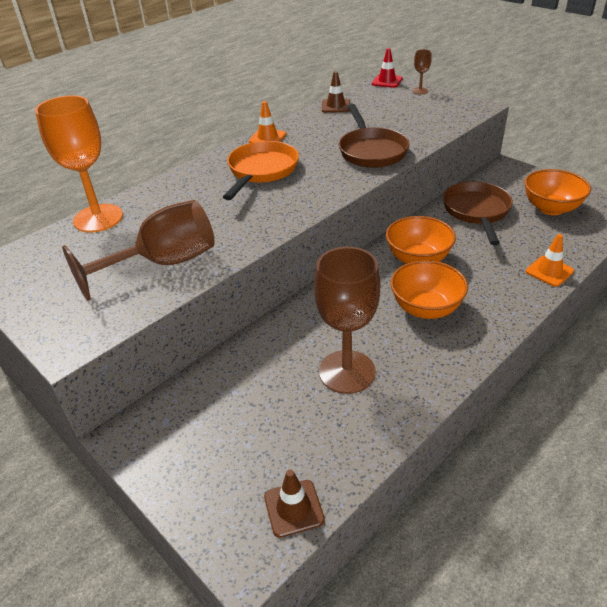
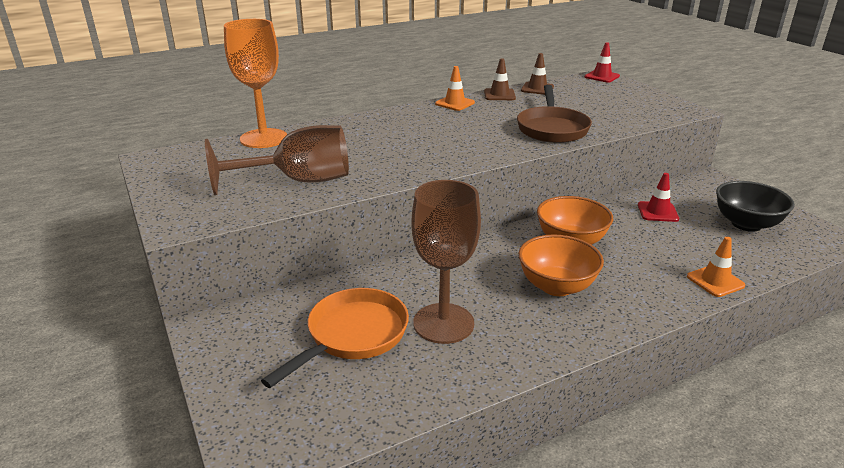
camera: 15 degrees right, 10 degrees down
(261, 171) = (433, 127): orange pan -> orange pan (353, 335)
(293, 508) = (325, 428): brown traffic cone -> brown traffic cone (499, 95)
(420, 91) = (632, 88): brown goblet -> none
(476, 211) = (657, 212): brown pan -> red traffic cone
(551, 208) = (746, 224): orange bowl -> black bowl

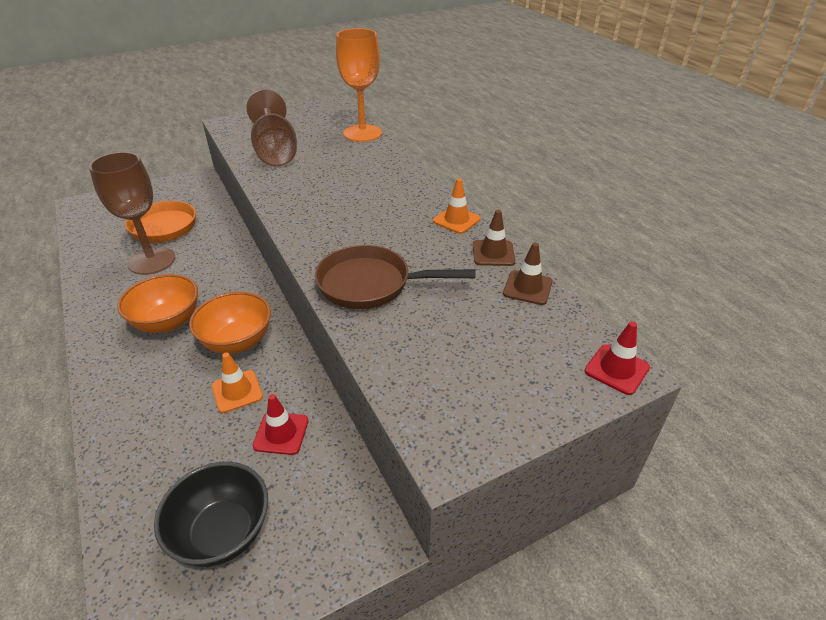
camera: 90 degrees right, 10 degrees up
(715, 281) = (117, 445): orange traffic cone -> orange traffic cone (237, 391)

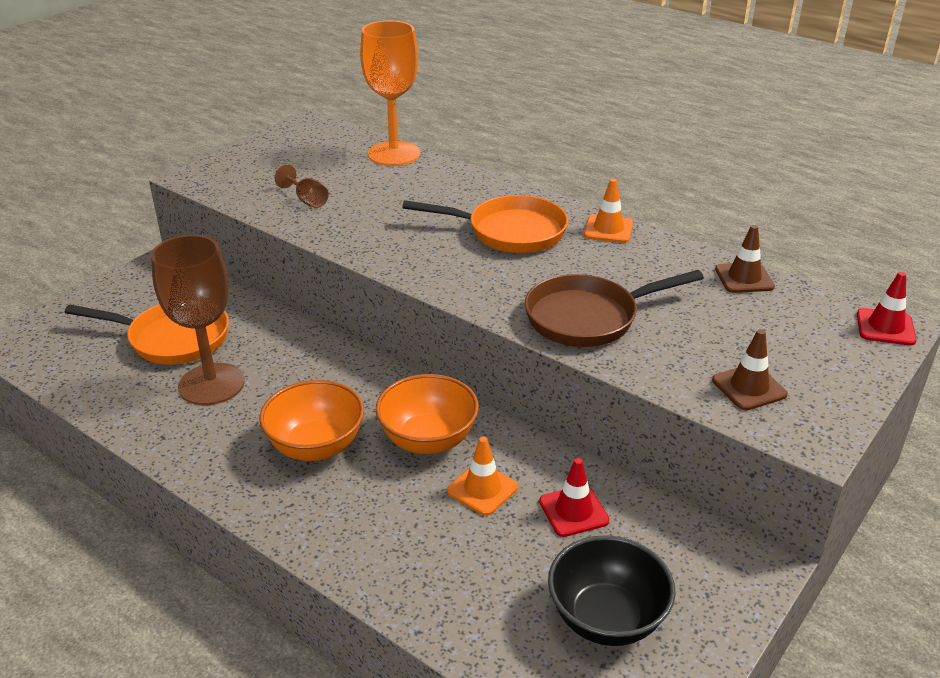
camera: 25 degrees left, 5 degrees down
(275, 152) = (307, 200): brown goblet -> brown goblet, size x0.44
(382, 204) = (510, 232): none -> orange pan
(493, 253) = (679, 254): brown traffic cone -> brown traffic cone (749, 387)

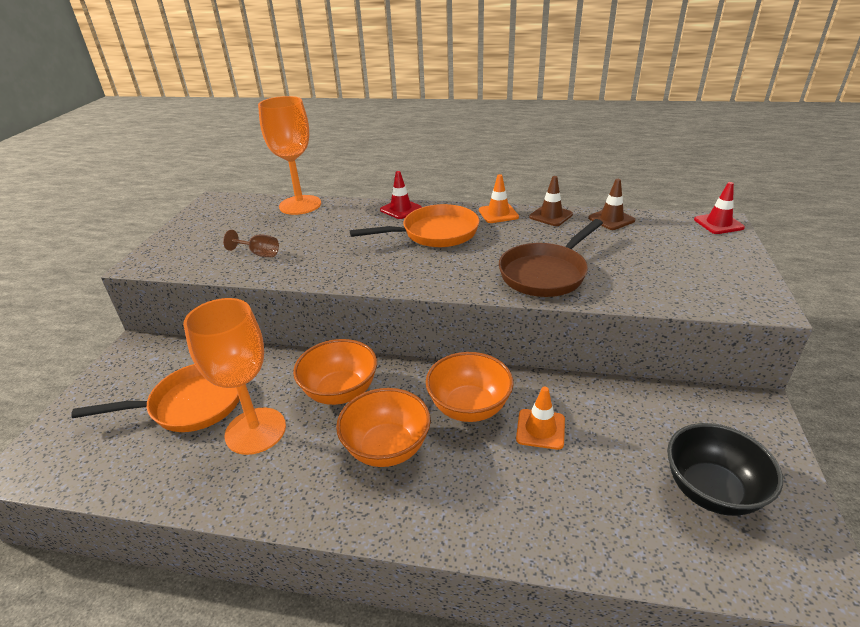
camera: 25 degrees left, 0 degrees up
(211, 384) = (255, 431): brown goblet -> orange goblet
(314, 377) = (340, 392): none -> orange bowl
(573, 511) = (615, 419): red traffic cone -> red traffic cone (401, 209)
(749, 387) = (691, 285): brown traffic cone -> brown traffic cone (551, 216)

